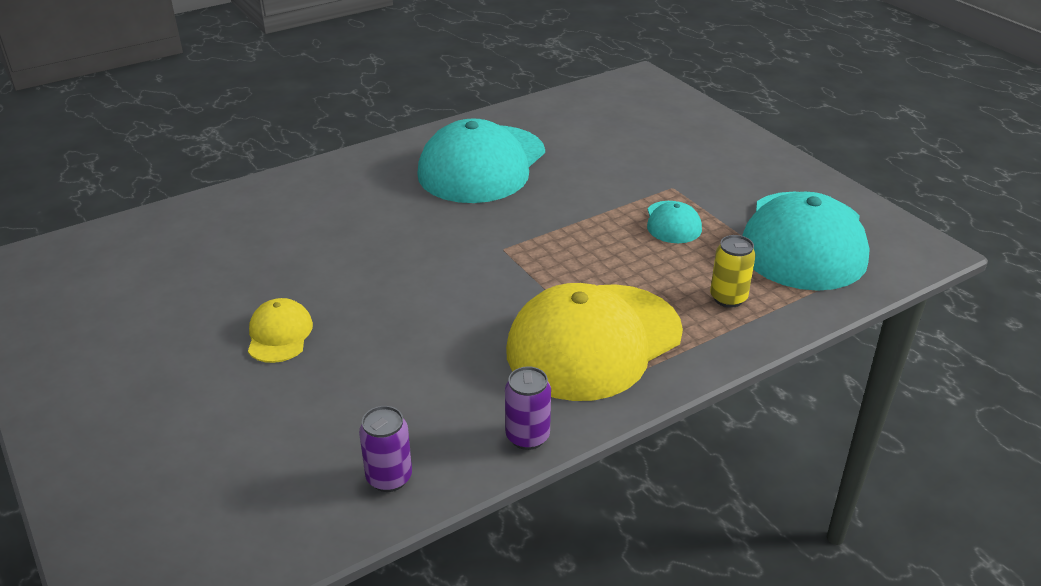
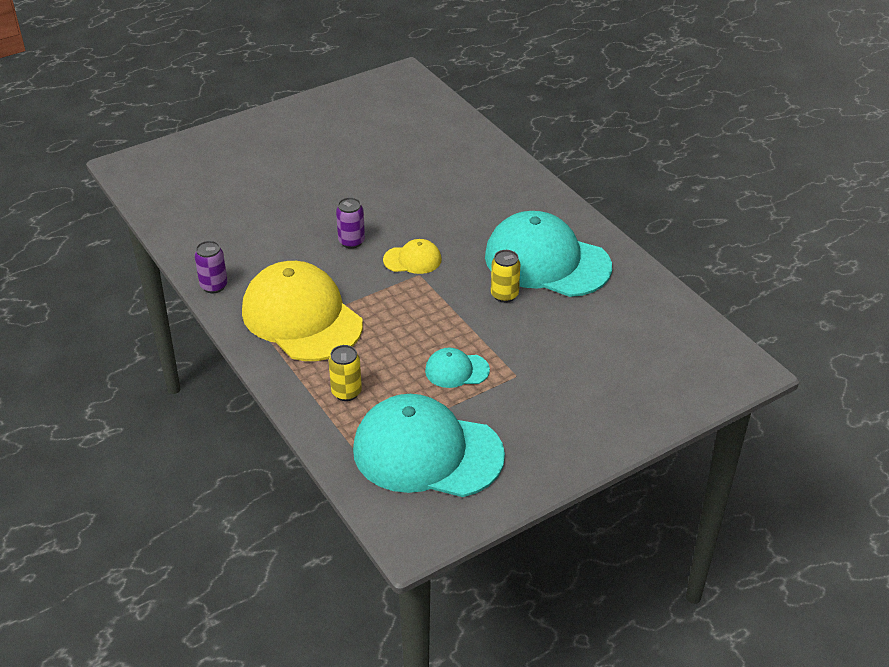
camera: 90 degrees right, 5 degrees up
(279, 334) = (325, 183): yellow cap -> yellow cap (412, 260)
(389, 478) = (192, 234): purple can -> purple can (351, 242)
(542, 191) = (504, 295): none -> yellow can

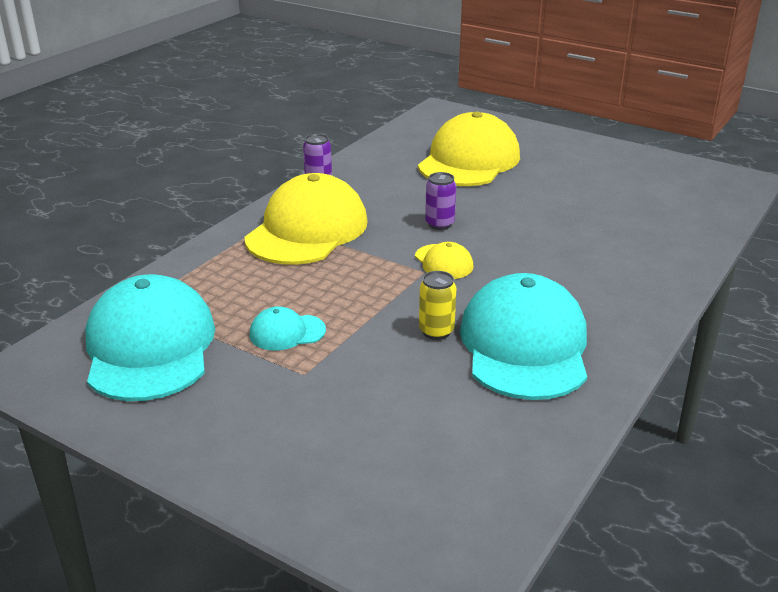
camera: 65 degrees right, 10 degrees down
(252, 187) = (469, 161): none -> yellow cap
(346, 392) = (215, 279): yellow can -> none
(456, 370) = (287, 332): turquoise cap -> turquoise cap turned 75 degrees counterclockwise

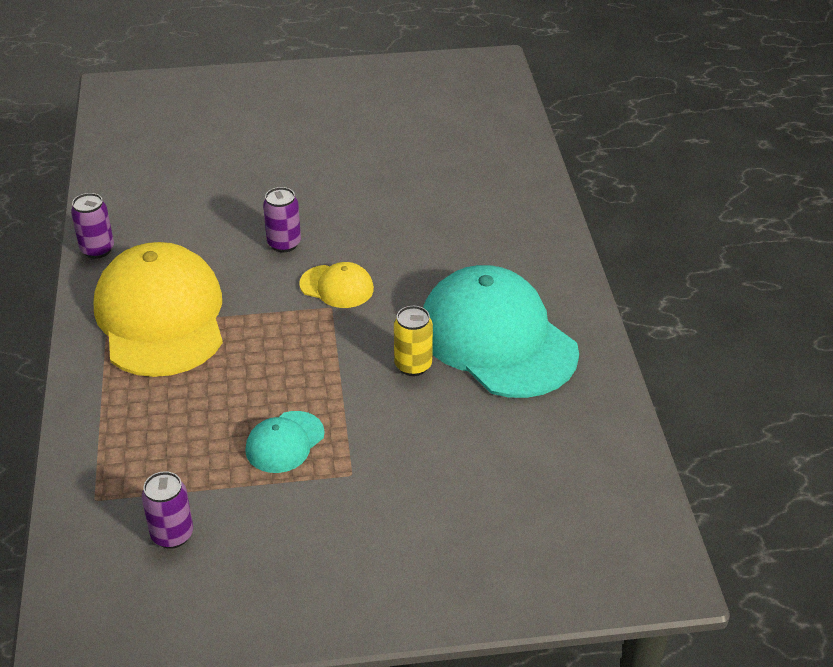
camera: 40 degrees left, 10 degrees up
(150, 347) = (172, 535): turquoise cap -> purple can
(469, 161) = (225, 149): yellow cap -> none

